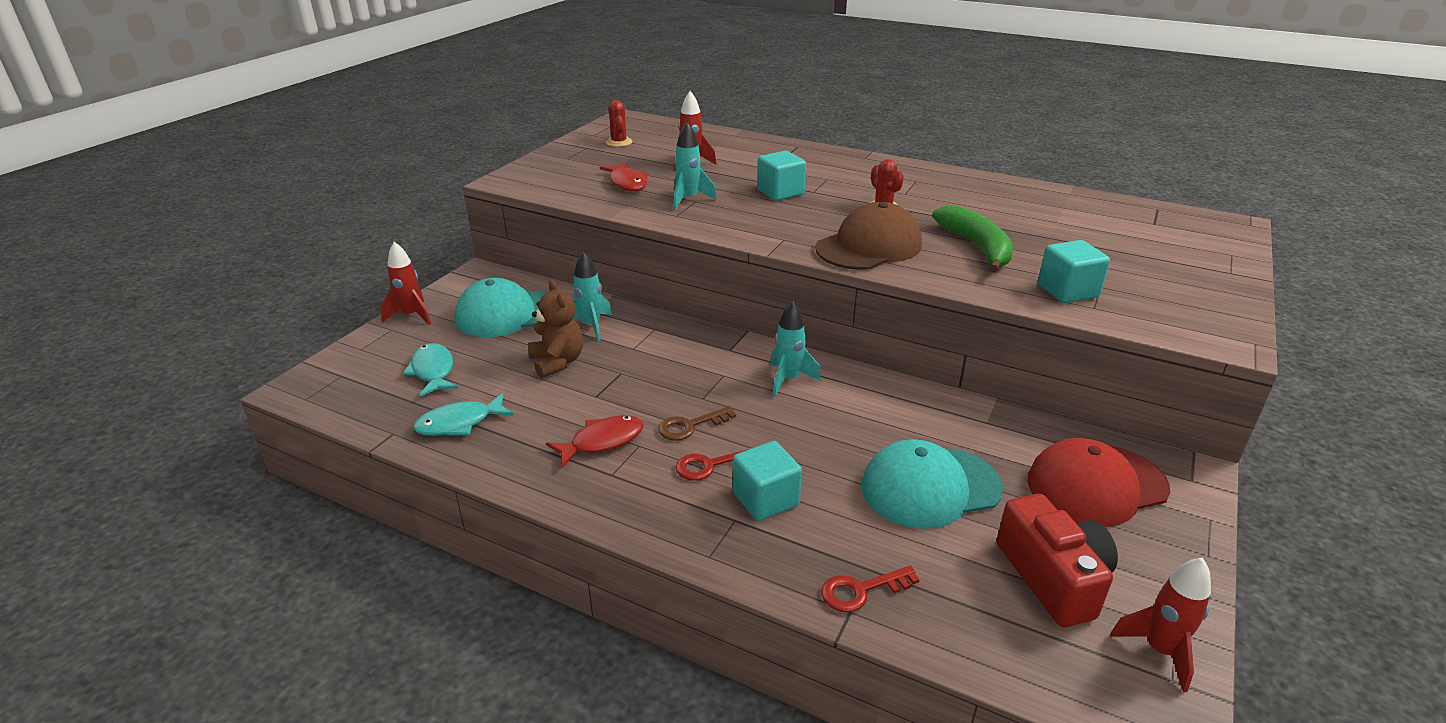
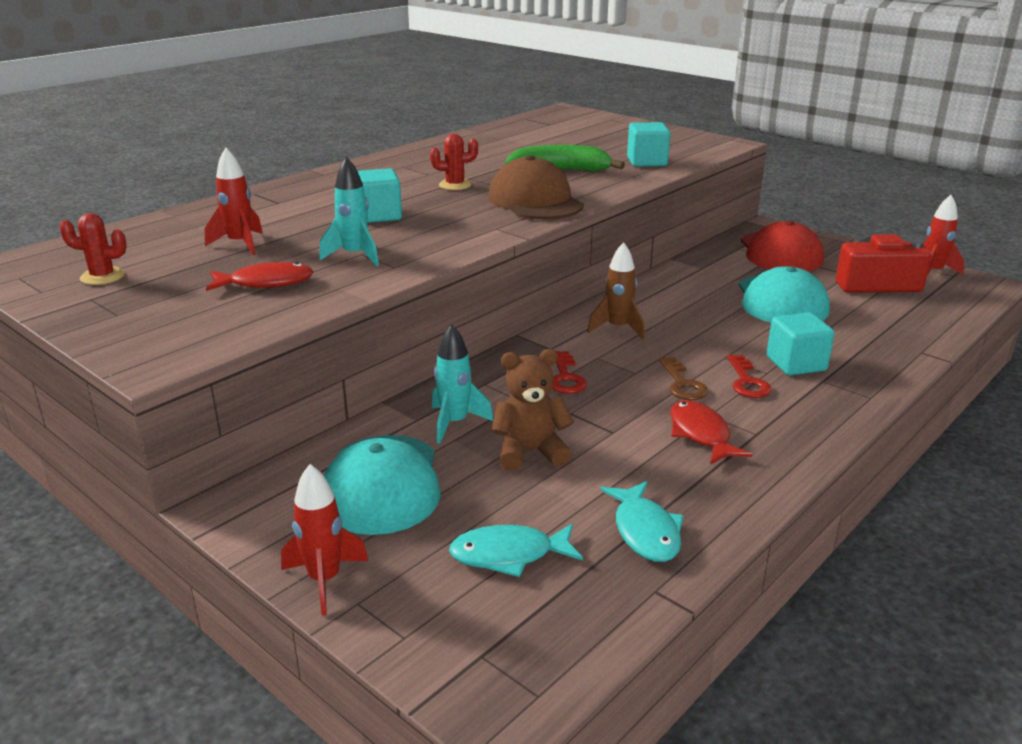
camera: 75 degrees left, 5 degrees down
(788, 380) = (618, 328): turquoise rocket -> brown rocket
(861, 591) = (900, 344): red key -> red key (566, 377)

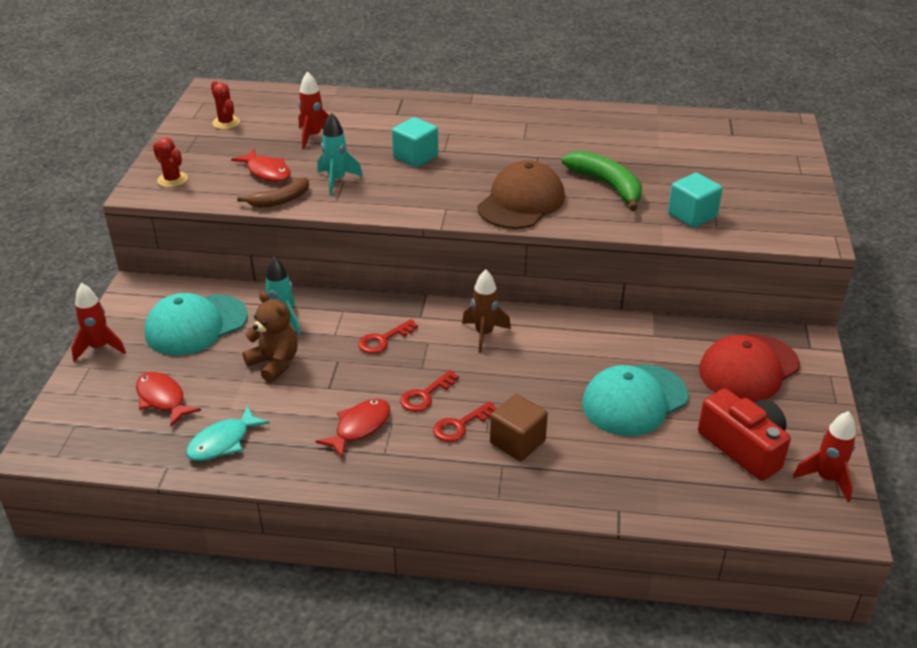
camera: 55 degrees right, 10 degrees up
(342, 291) = (280, 200): none -> brown banana
(455, 185) = (513, 158): red cactus -> red cactus (172, 180)
(509, 555) = (163, 399): turquoise fish -> red fish
(683, 384) = (425, 395): brown key -> red key
(796, 364) = (517, 442): turquoise cube -> brown cube

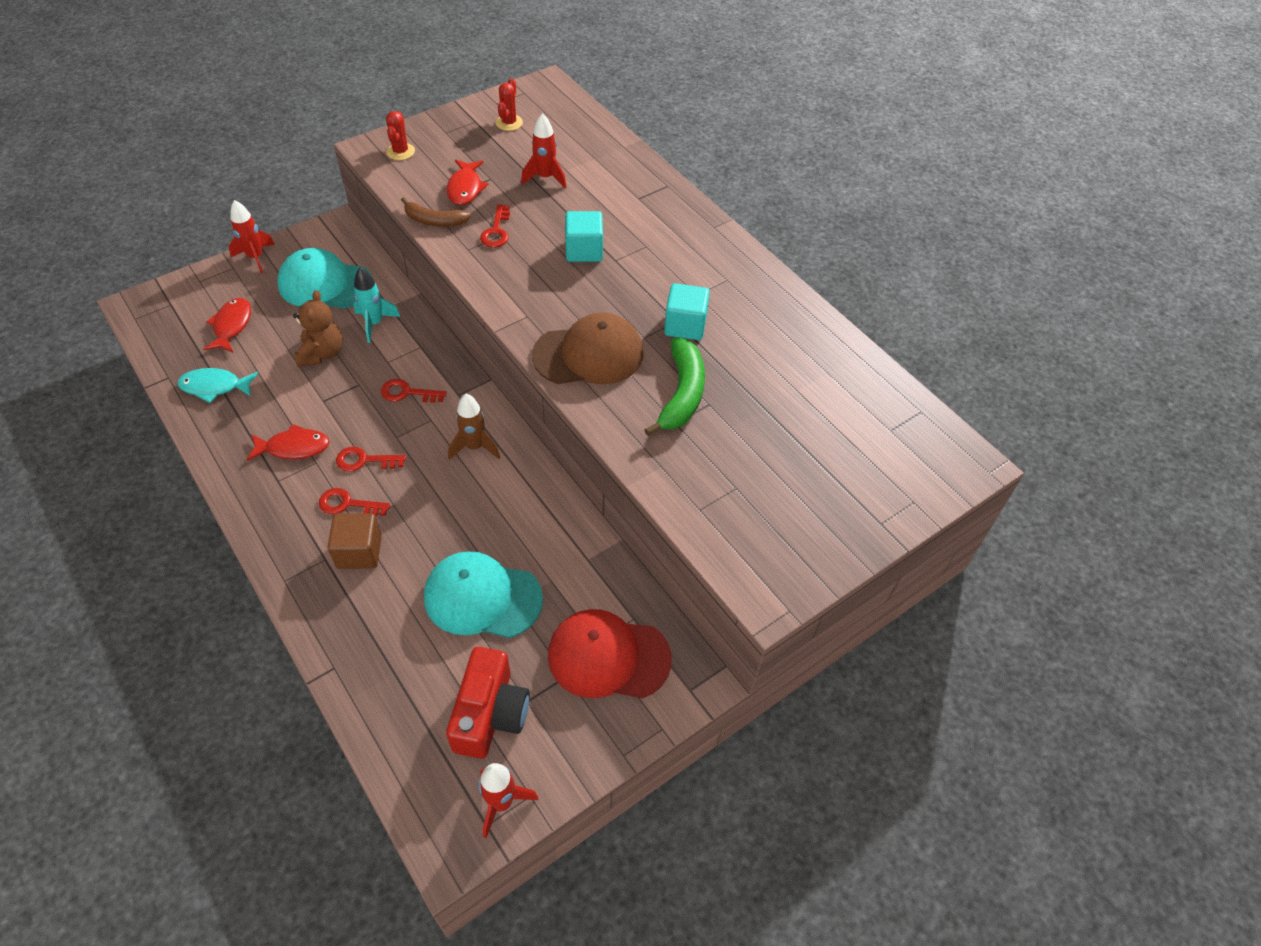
camera: 45 degrees right, 15 degrees up
(337, 180) = (496, 231): turquoise rocket -> red key
(692, 215) = (699, 480): turquoise cube -> turquoise cube (685, 325)

